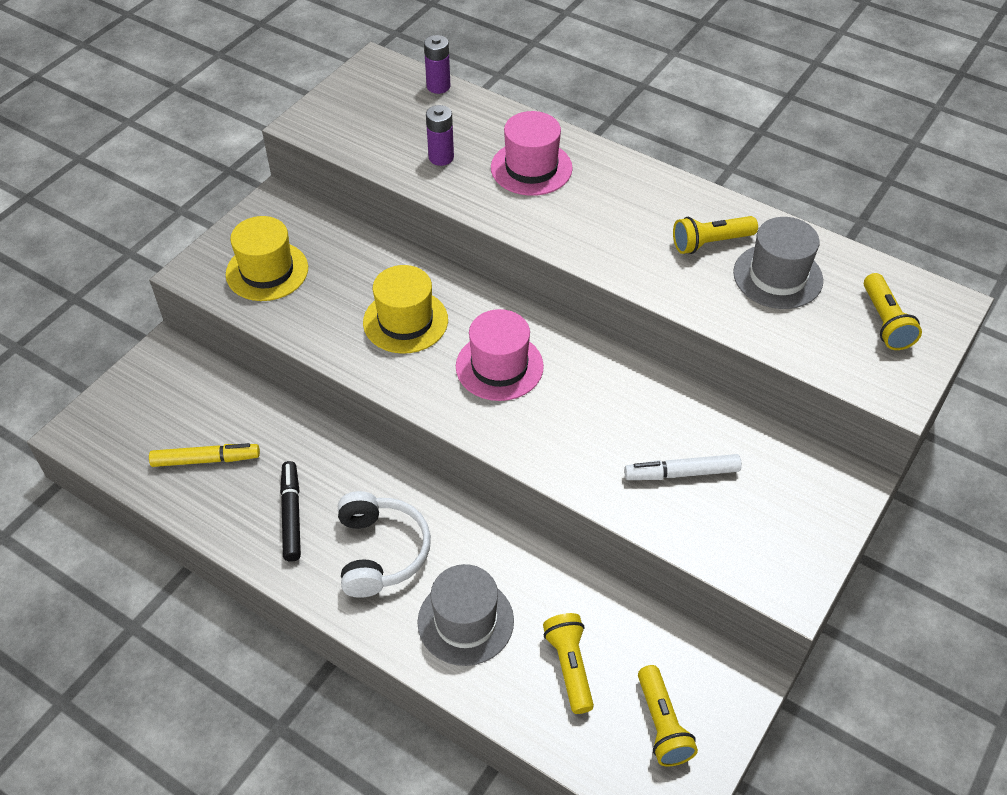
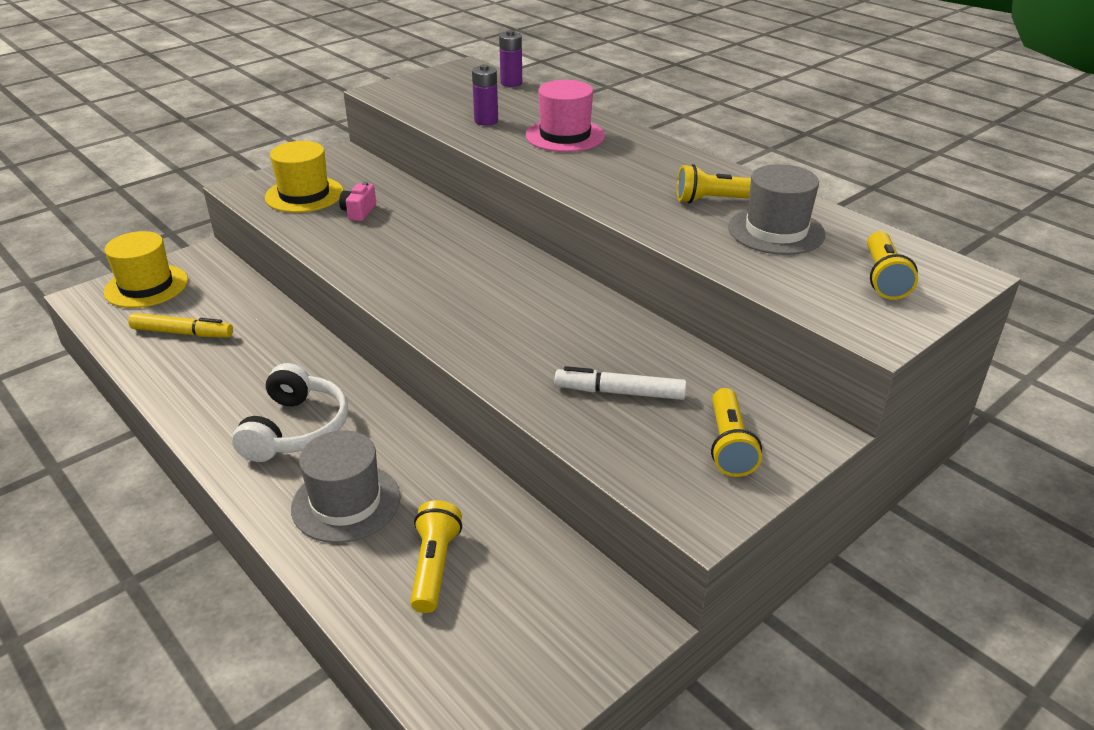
camera: 15 degrees right, 15 degrees down
(291, 515) = (230, 385): black marker -> none
(337, 286) = (359, 212): none -> pink camera
(405, 321) = (405, 242): yellow hat -> yellow hat (146, 286)
(499, 366) = (474, 284): pink hat -> none
(662, 724) = (512, 646): yellow flashlight -> yellow flashlight (729, 445)

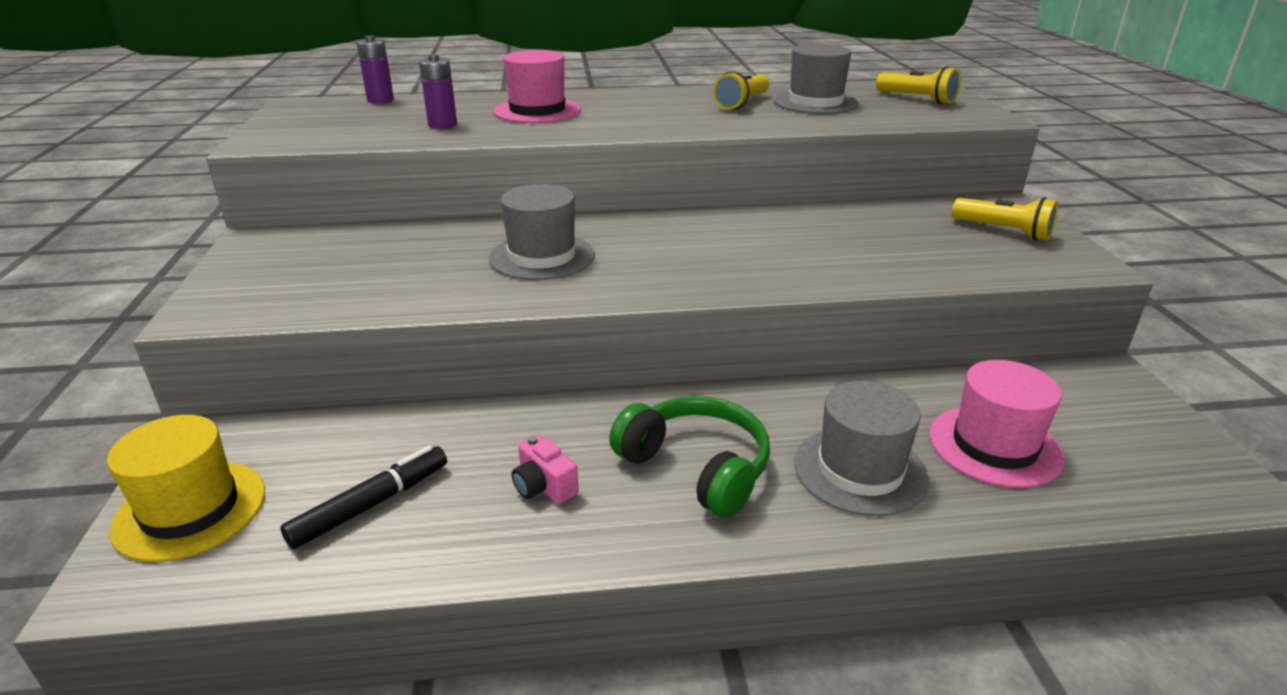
camera: 55 degrees left, 5 degrees down
(182, 333) = (371, 504): yellow marker -> black marker
(296, 429) = (696, 467): white headphones -> green headphones
(304, 195) = (306, 281): yellow hat -> none
(359, 212) = (410, 263): pink camera -> pink camera (544, 487)
(415, 249) = (542, 256): none -> grey hat
(434, 566) = (994, 446): yellow flashlight -> pink hat
(620, 392) = (901, 244): white marker -> none

